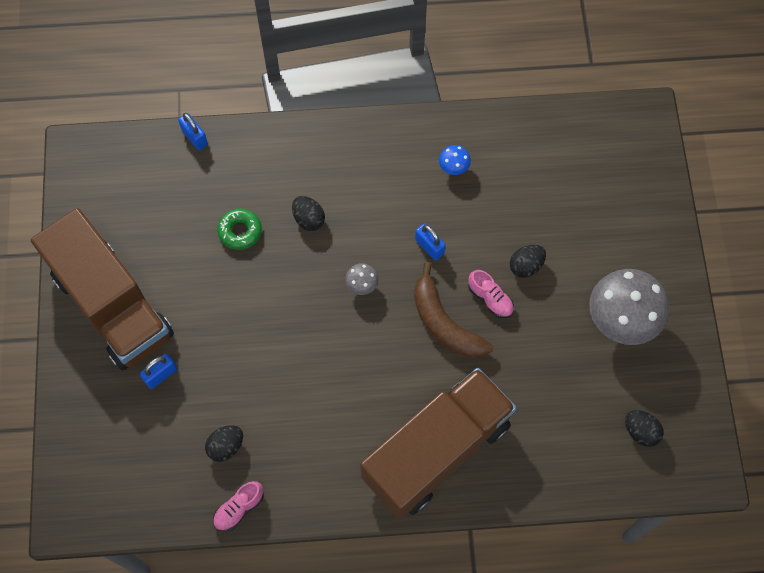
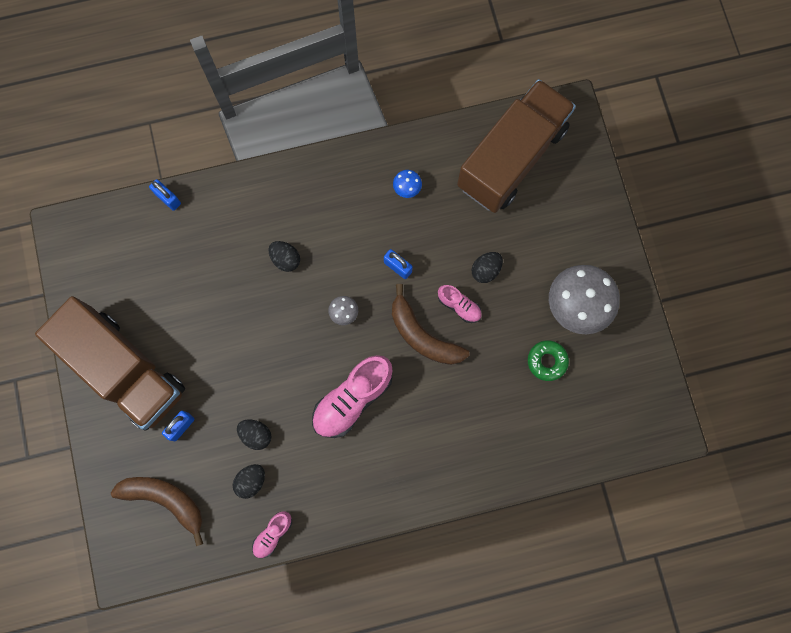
camera: 10 degrees left, 10 degrees up
(127, 450) = (165, 500): none -> brown banana
(240, 231) = (226, 281): green donut -> green donut (547, 361)
(355, 378) = (352, 399): none -> pink shoe
(436, 451) = (435, 452): brown truck -> brown truck (511, 158)
(640, 432) = (607, 404): black egg -> black egg (256, 435)

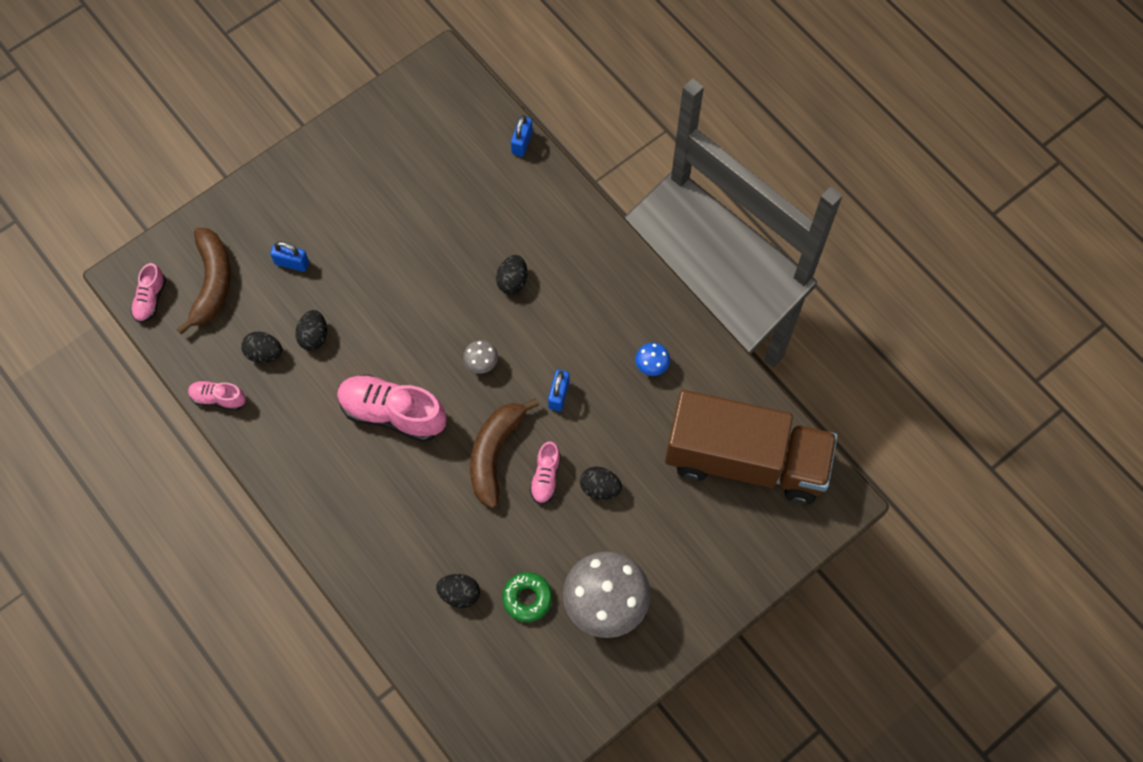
camera: 65 degrees right, 10 degrees down
(125, 370) = (326, 186): brown truck -> none
(154, 558) = (150, 299): none -> pink shoe
(521, 410) = (459, 594): none -> black egg

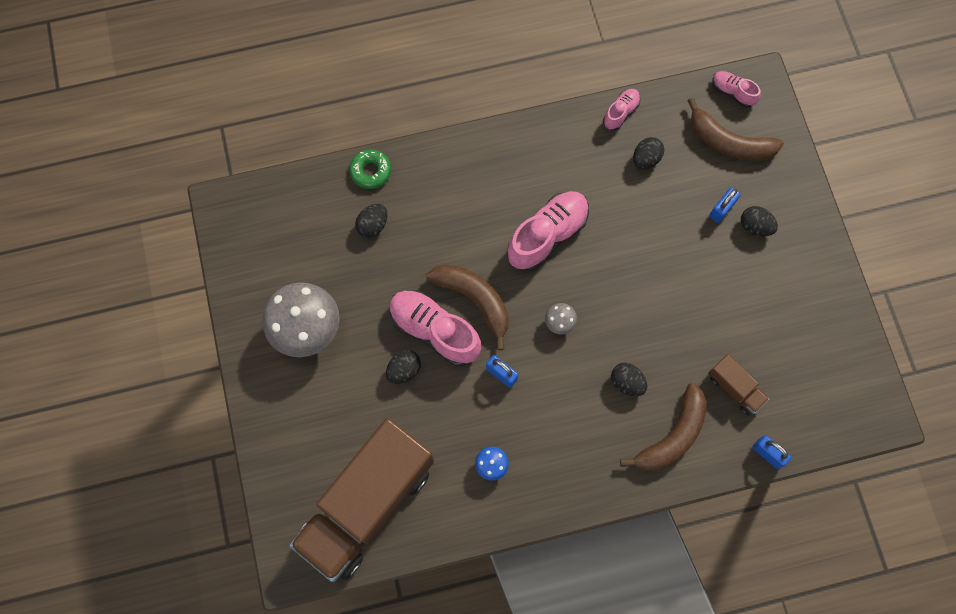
camera: 115 degrees right, 5 degrees up
(314, 336) = (644, 201): black egg -> black egg (755, 226)
(473, 189) = (734, 388): none -> brown truck
(527, 598) = (343, 273): green donut -> green donut (370, 171)
(544, 224) = (672, 436): none -> brown banana
(545, 477) = (434, 331): pink shoe -> pink shoe, size x1.92

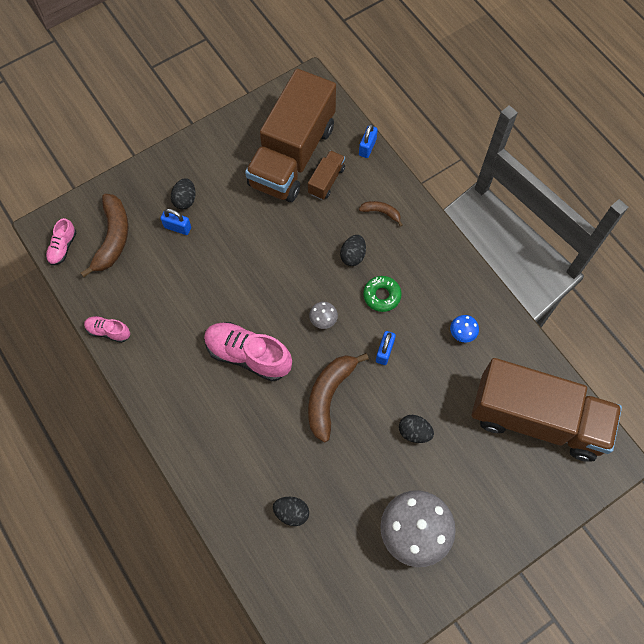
camera: 110 degrees left, 5 degrees down
(370, 171) = (237, 537): green donut -> green donut (382, 295)
(434, 331) = (370, 419): pink shoe -> none
(646, 159) = (149, 298): black egg -> none
(672, 436) = (381, 212): brown banana -> brown banana, size x0.51
(781, 361) = (292, 155): none -> brown truck

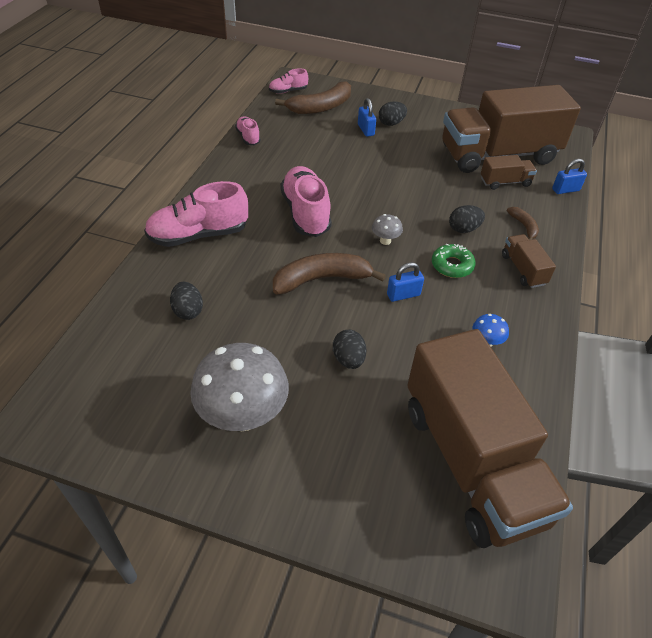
camera: 50 degrees right, 20 degrees down
(211, 455) = (198, 235): none -> pink shoe
(420, 252) = (523, 269): none -> brown truck

